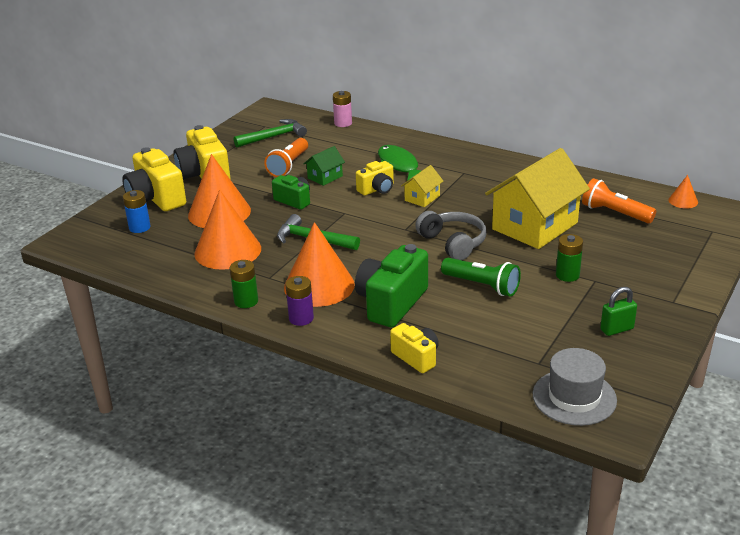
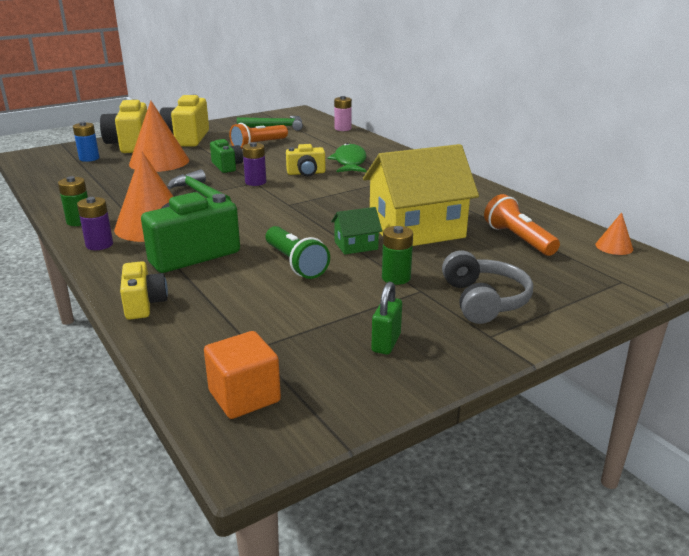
camera: 25 degrees right, 5 degrees down
(228, 251) = (124, 186): orange cone -> none
(325, 177) = (275, 157): green house -> green house (356, 245)
(345, 212) = (255, 182): none -> purple battery
(422, 198) = (337, 187): yellow house -> none
(453, 243) = (317, 224): grey headphones -> grey headphones (484, 300)
(574, 397) = (244, 396): grey hat -> orange cube
(616, 329) = (386, 343): green padlock -> green padlock turned 75 degrees counterclockwise

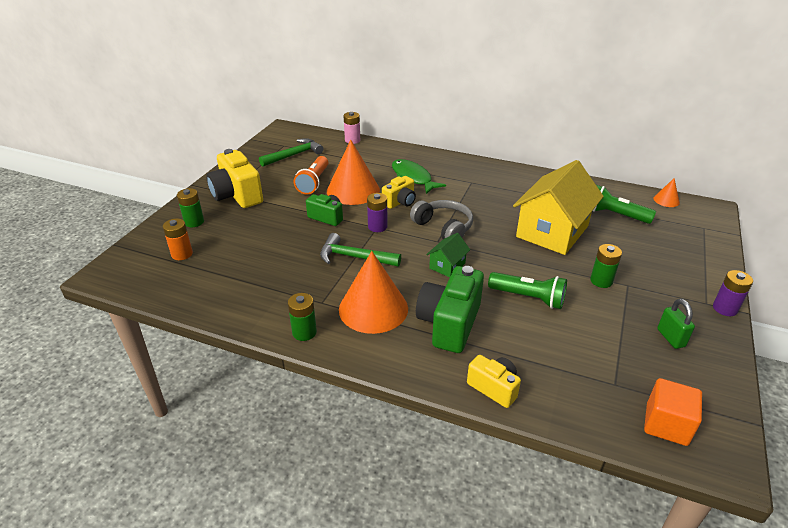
camera: 35 degrees left, 10 degrees up
(89, 158) = (182, 254): blue battery -> orange battery
(99, 245) = (365, 349): purple battery -> purple battery (725, 308)
(130, 145) = (194, 222): yellow camera -> green battery
(159, 162) = (258, 233): orange cone -> orange cone (353, 190)
(356, 245) = (539, 263): green house -> green house (447, 265)
(484, 300) = (667, 276): grey headphones -> grey headphones (443, 228)
(518, 239) = (615, 215): orange flashlight -> green flashlight

